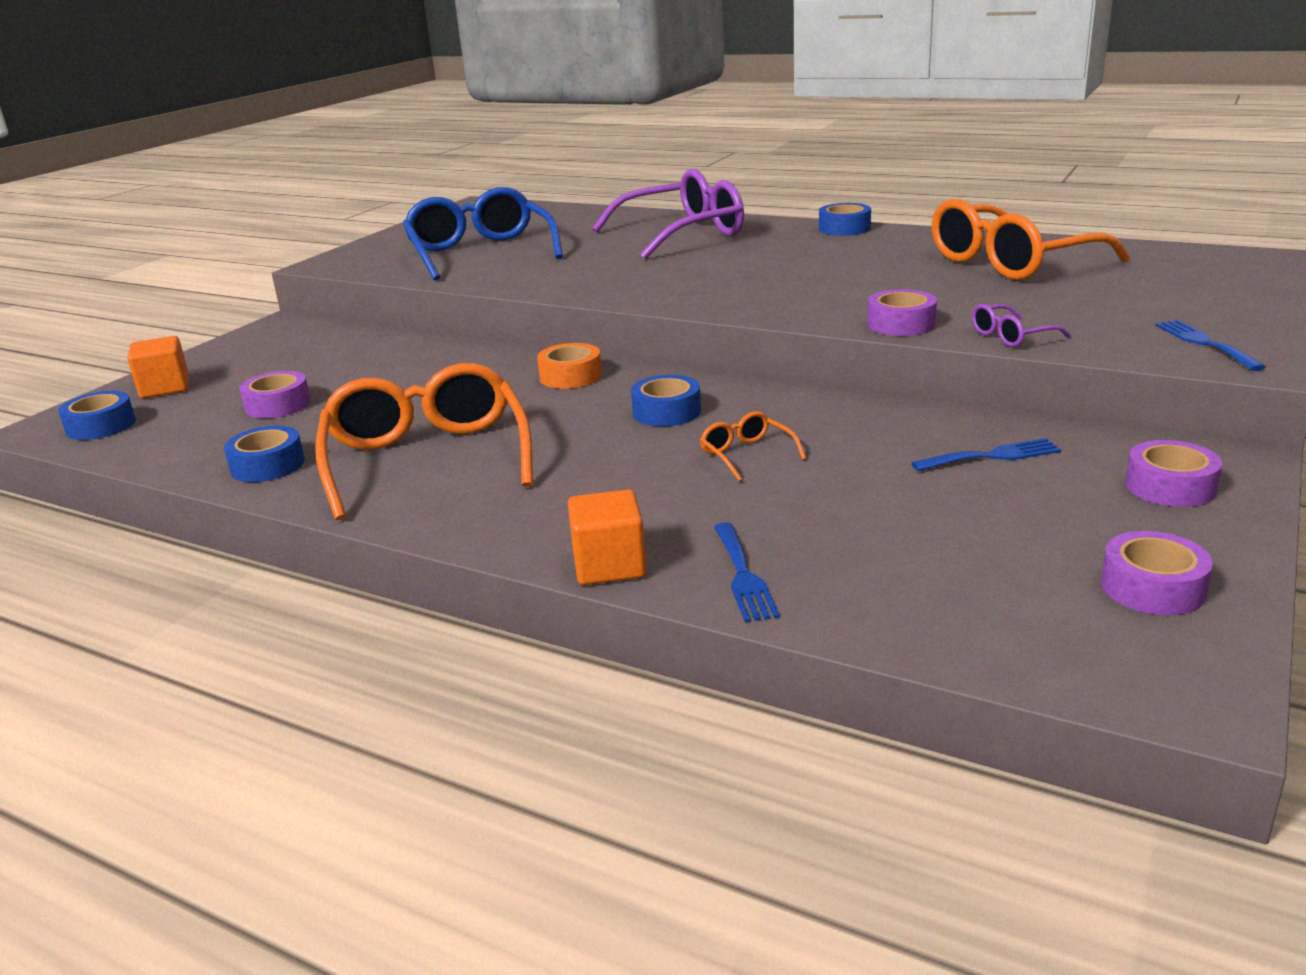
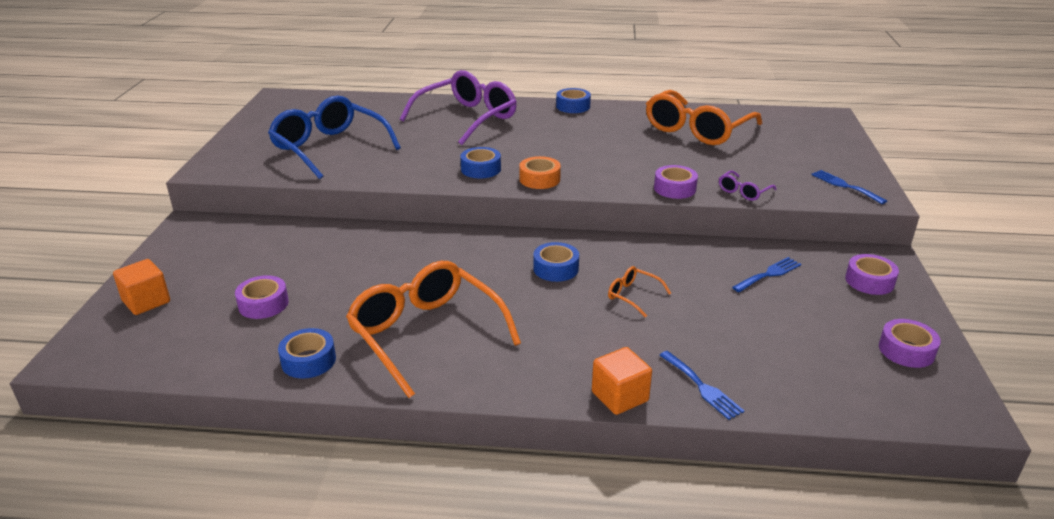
camera: 25 degrees left, 5 degrees up
(101, 426) = (125, 347): blue tape -> blue tape (481, 169)
(570, 376) = (466, 247): orange tape -> orange tape (539, 179)

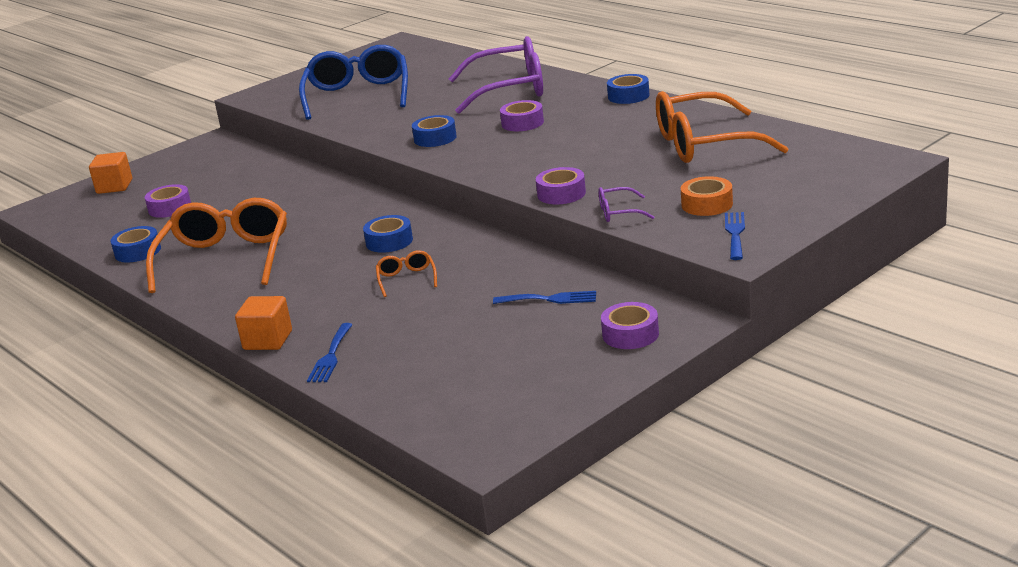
camera: 45 degrees right, 5 degrees down
(539, 179) = (464, 158): orange tape -> orange tape (707, 204)
(906, 350) = (539, 394): purple tape -> purple tape (522, 123)

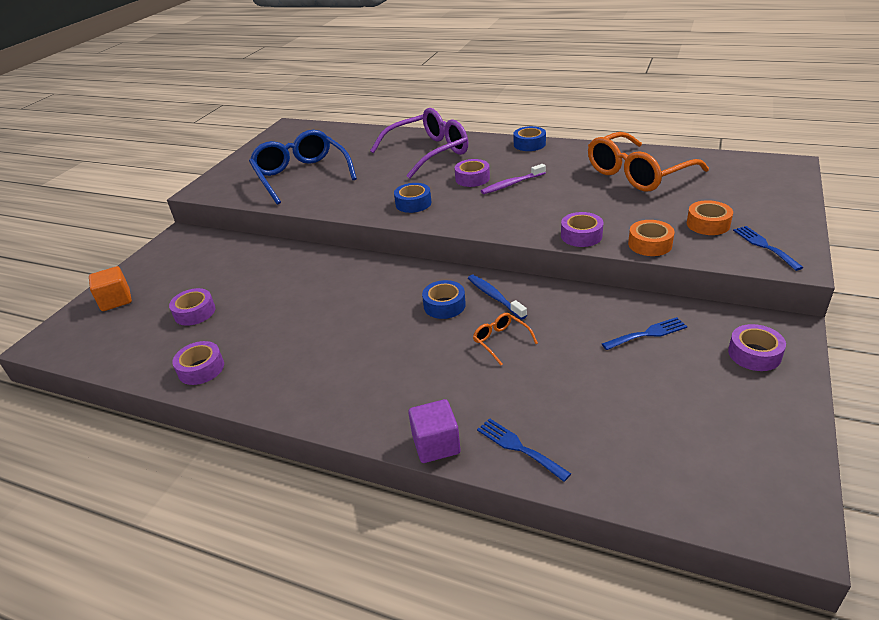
camera: 25 degrees left, 10 degrees up
(138, 251) = (201, 369): blue tape -> purple tape
(225, 259) = (303, 357): orange glasses -> none
(268, 340) = (436, 444): orange cube -> purple cube
(331, 356) = (518, 447): blue fork -> blue fork turned 150 degrees clockwise
(443, 243) = (494, 297): none -> blue toothbrush
(555, 135) = (511, 184): none -> purple toothbrush
(619, 212) = (650, 244): purple glasses -> orange tape

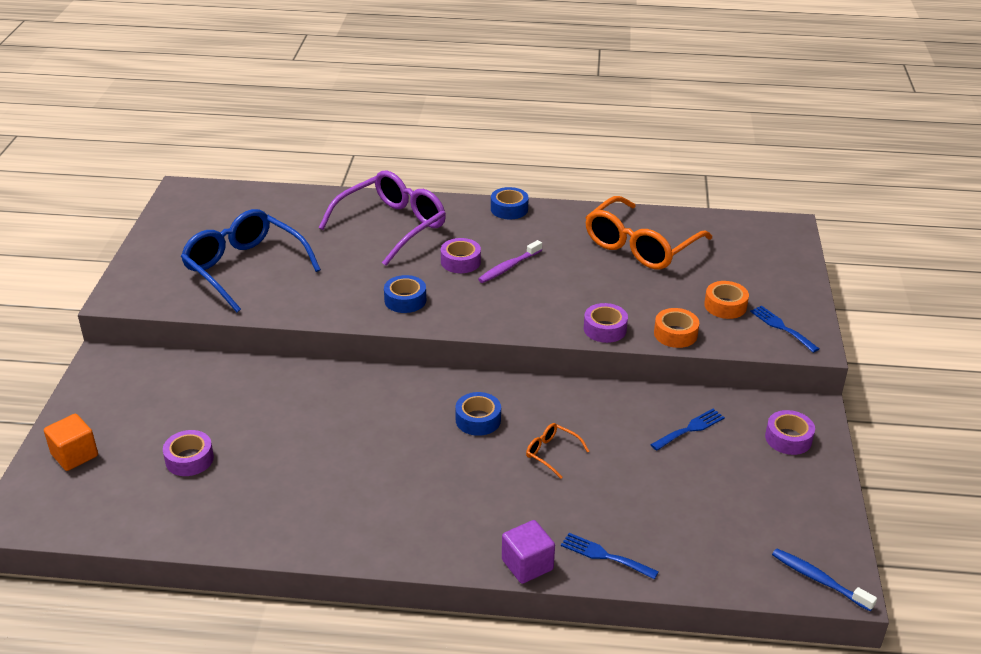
camera: 20 degrees left, 0 degrees up
(201, 369) = (238, 523): purple tape -> none
(494, 297) = (527, 404): blue toothbrush -> blue toothbrush (818, 579)

